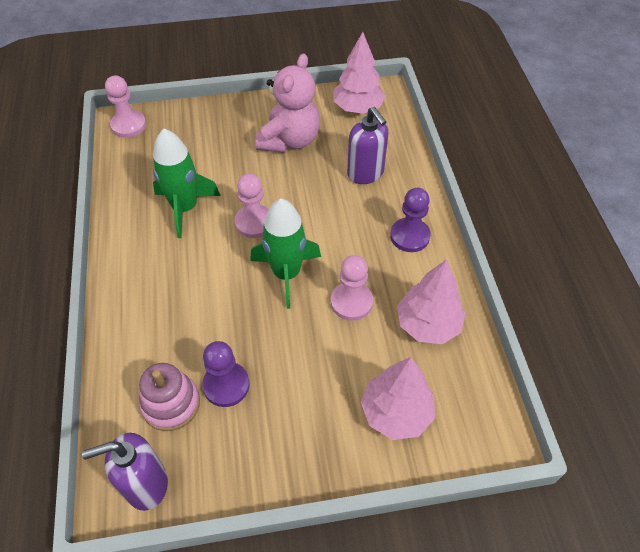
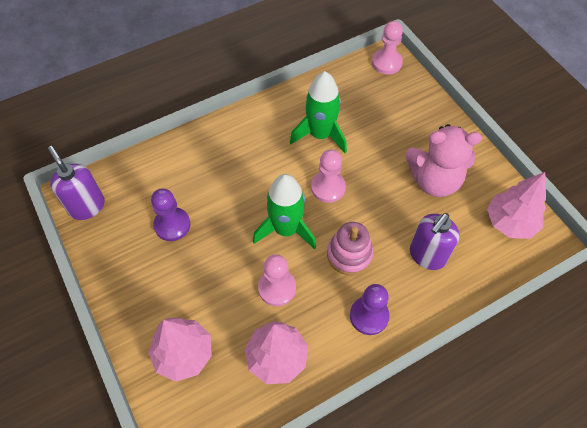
camera: 70 degrees right, 5 degrees up
(171, 404) = (148, 196): pink stacking toy -> pink stacking toy (349, 254)

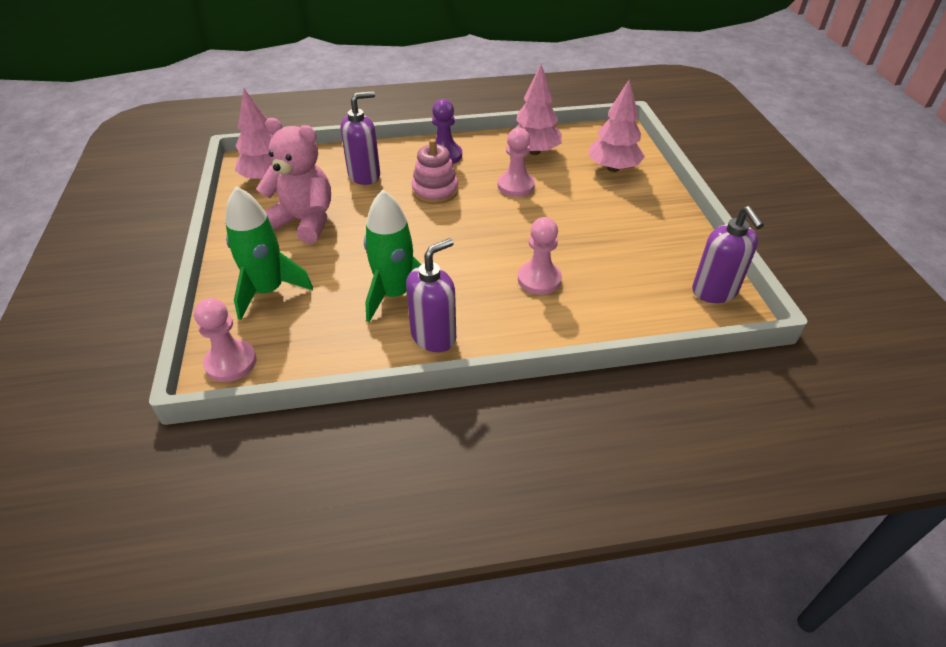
camera: 160 degrees left, 15 degrees down
(172, 225) = (610, 251): purple pawn -> none
(278, 112) = (434, 336): none -> purple soap dispenser
(286, 229) = (486, 221): green rocket -> green rocket (268, 291)
(328, 187) = (421, 242): pink pawn -> pink pawn (539, 279)

